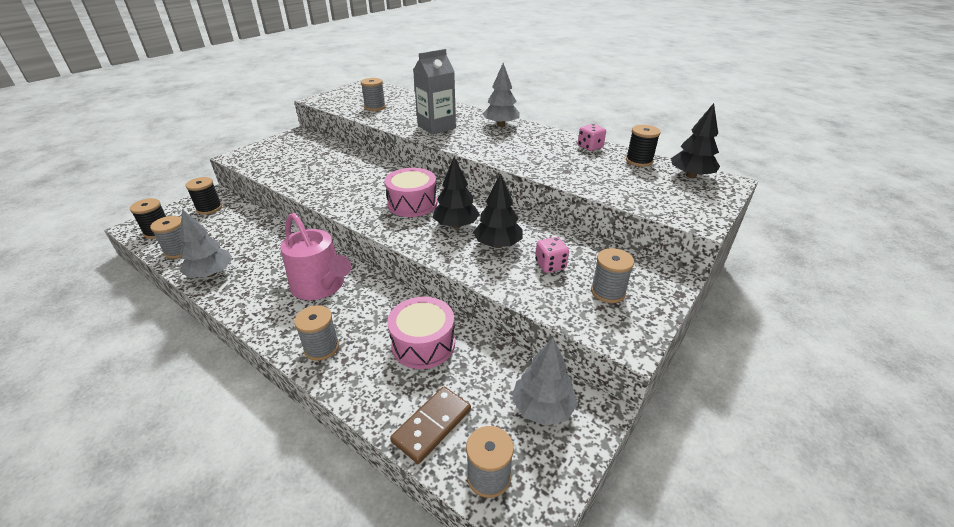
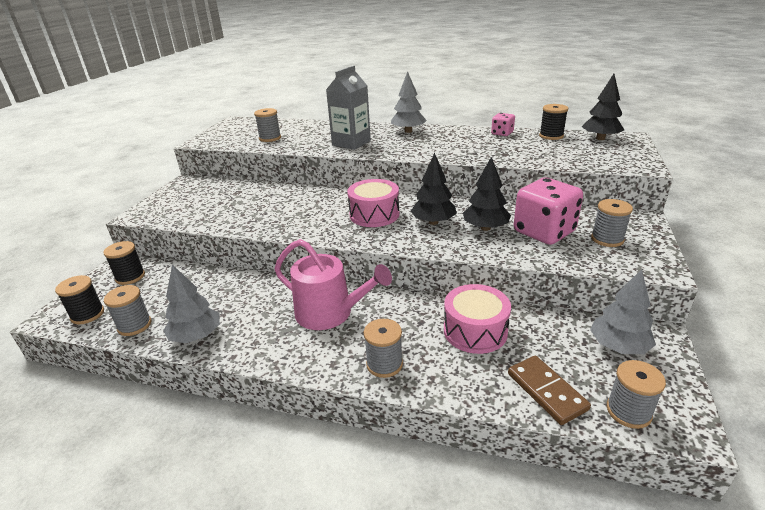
camera: 20 degrees left, 5 degrees down
(432, 425) = (546, 391): brown domino -> brown domino turned 45 degrees counterclockwise
(550, 265) = (544, 232): pink dice -> pink dice, size x2.02

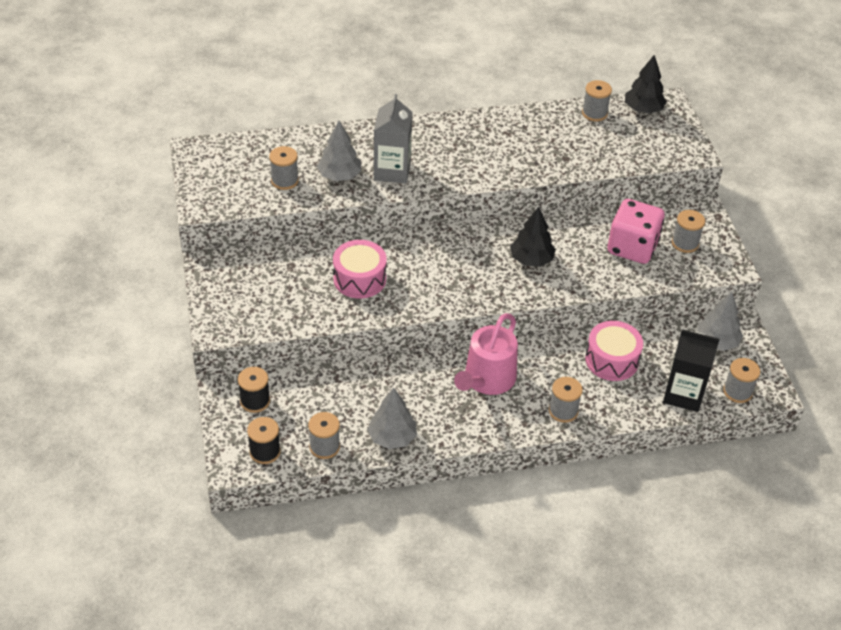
camera: 30 degrees left, 15 degrees up
(330, 313) = (486, 380): pink watering can -> pink watering can turned 120 degrees clockwise
(374, 214) = (469, 263): pink drum -> pink drum (359, 279)
(408, 131) = (438, 133): grey tree -> grey tree (339, 176)
(485, 228) = (581, 255): black tree -> none
(502, 133) = (543, 118): pink dice -> none
(546, 391) = (683, 394): brown domino -> black carton
(551, 136) = (594, 113): black spool -> grey spool

